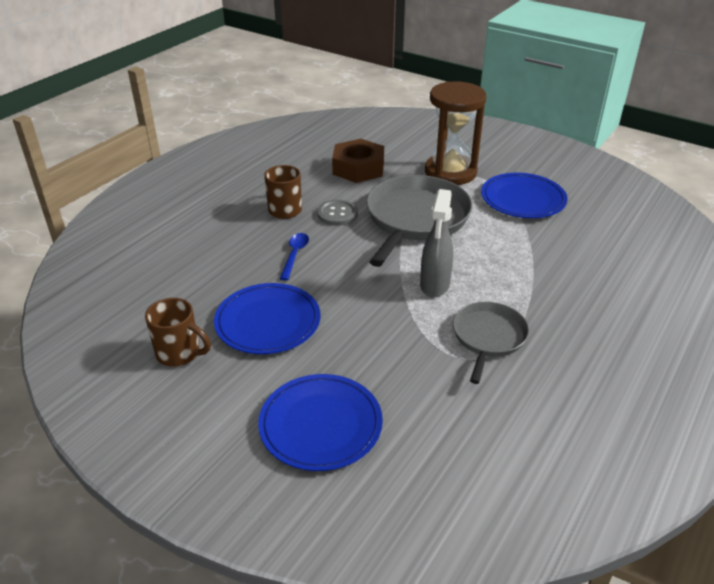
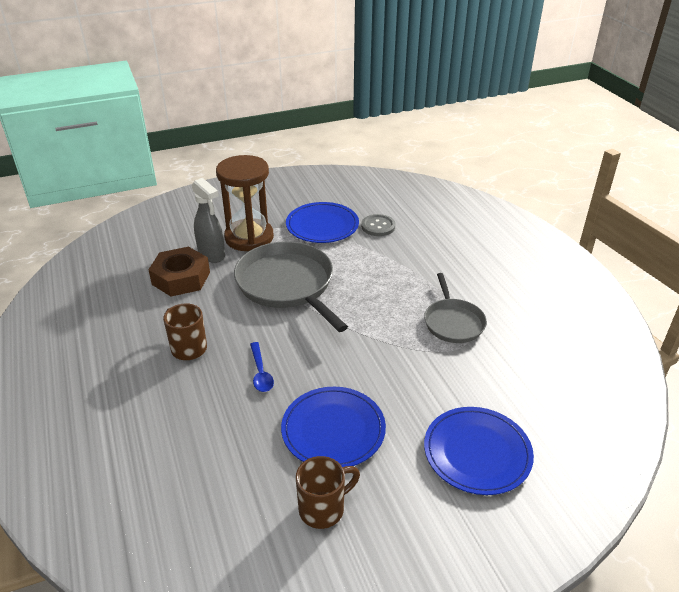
camera: 55 degrees left, 0 degrees up
(295, 255) = (260, 373): blue spoon -> blue spoon turned 150 degrees counterclockwise
(337, 214) = (232, 321): grey button -> grey button (378, 226)
(434, 285) = (376, 317): grey spray bottle -> grey spray bottle (212, 255)
(488, 337) = (453, 322): grey pan -> grey pan turned 150 degrees counterclockwise

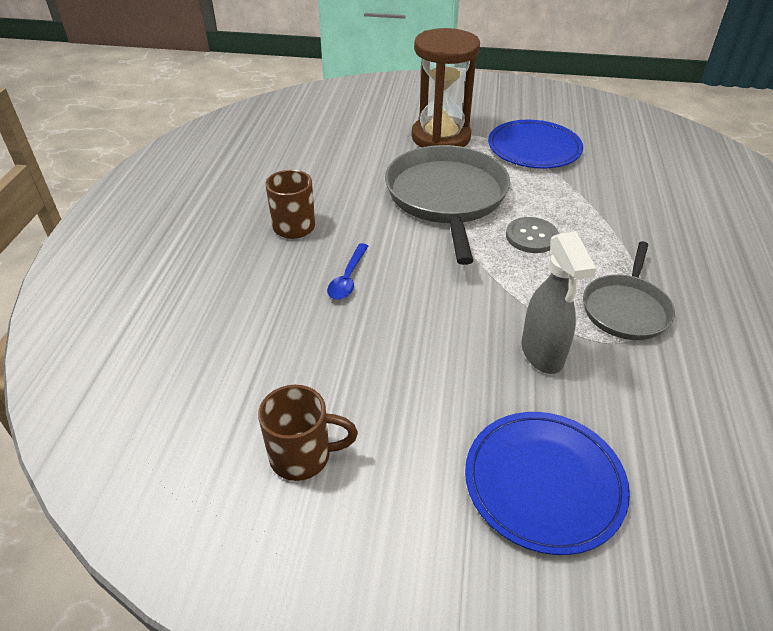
camera: 30 degrees right, 5 degrees up
(181, 278) = (340, 156): brown nut -> none
(212, 255) = (388, 143): grey spray bottle -> grey spray bottle (542, 354)
(333, 430) = (381, 373): blue plate -> none
(378, 226) = (603, 168): grey button -> grey button (531, 237)

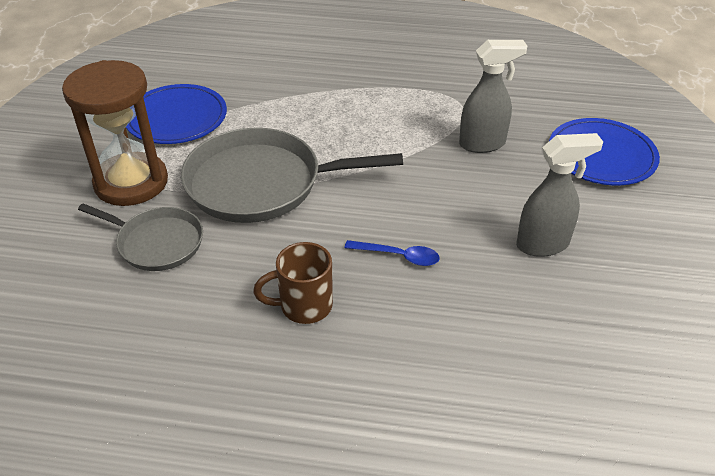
camera: 90 degrees left, 0 degrees up
(303, 456) = (621, 276): brown mug -> none
(359, 389) = (543, 245): none -> grey spray bottle
(531, 237) = (332, 135): grey button -> none
(626, 309) = (426, 99): grey pan -> grey pan (157, 242)

